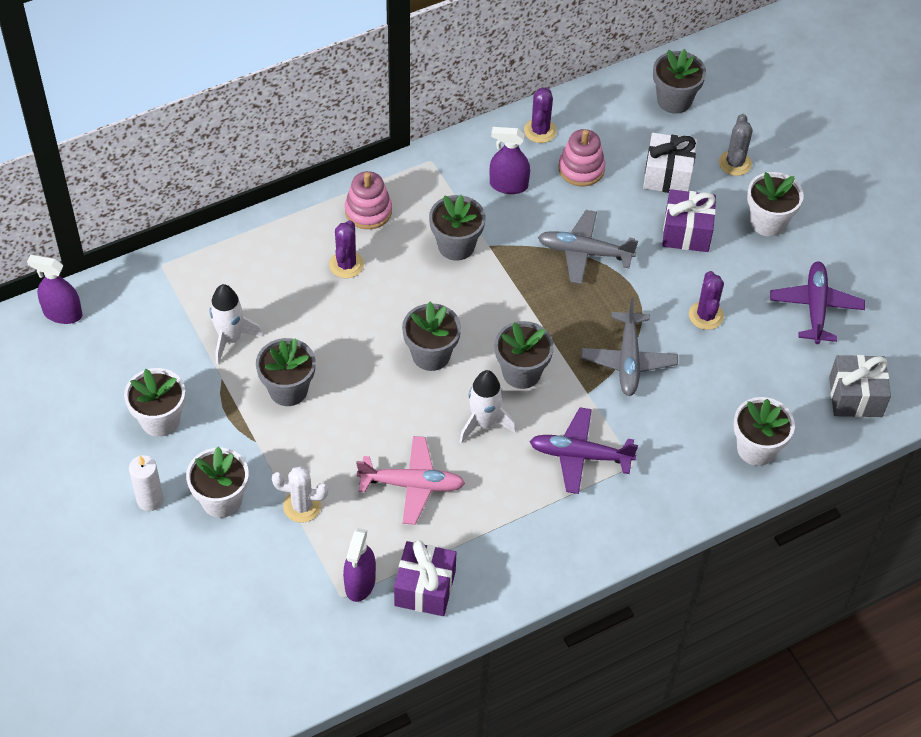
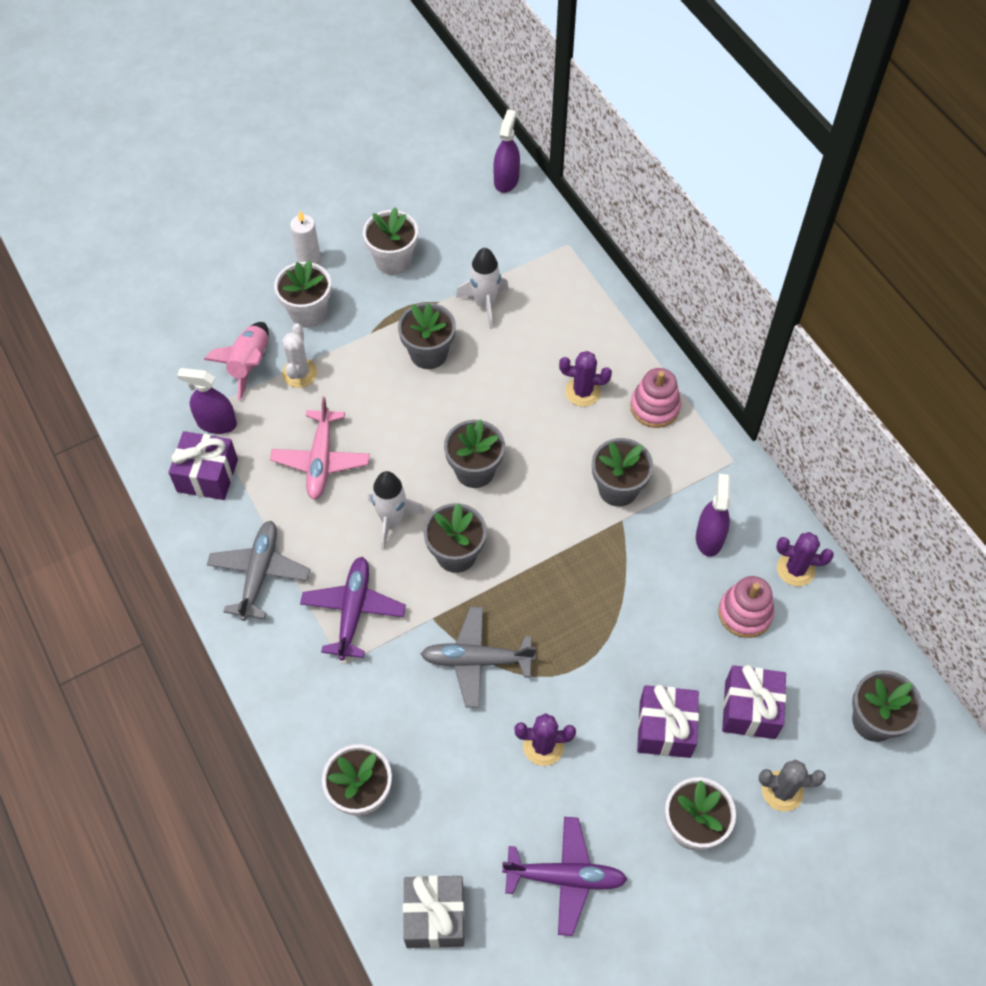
camera: 90 degrees right, 5 degrees up
(285, 554) = (249, 364): none -> pink rocket
(584, 252) = (622, 616): grey plane -> grey plane (259, 573)
(667, 175) = (750, 709): white gift -> purple gift

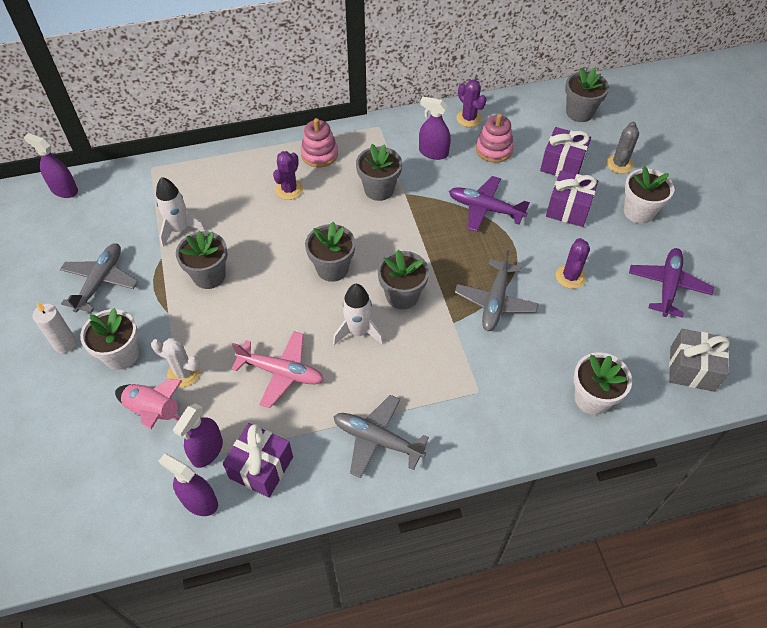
camera: 75 degrees left, 5 degrees down
(163, 434) = (199, 501): none -> purple spray bottle
(353, 610) = (432, 374): purple plane -> purple plane (485, 209)
(393, 260) = (101, 281): white flower pot -> grey plane
(795, 569) = (469, 118): purple cactus -> purple cactus turned 60 degrees counterclockwise

